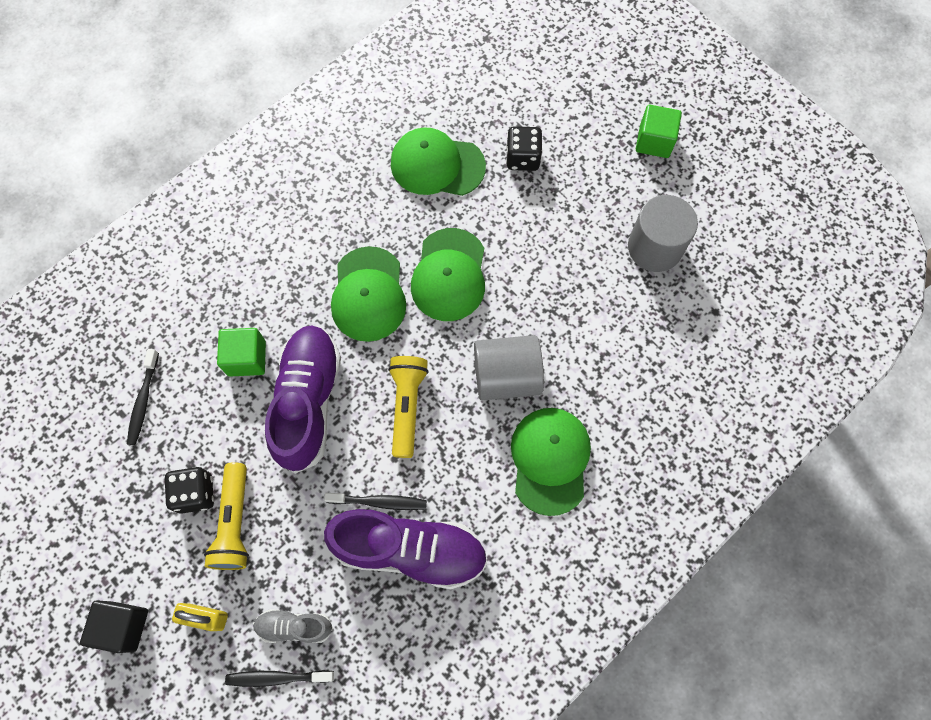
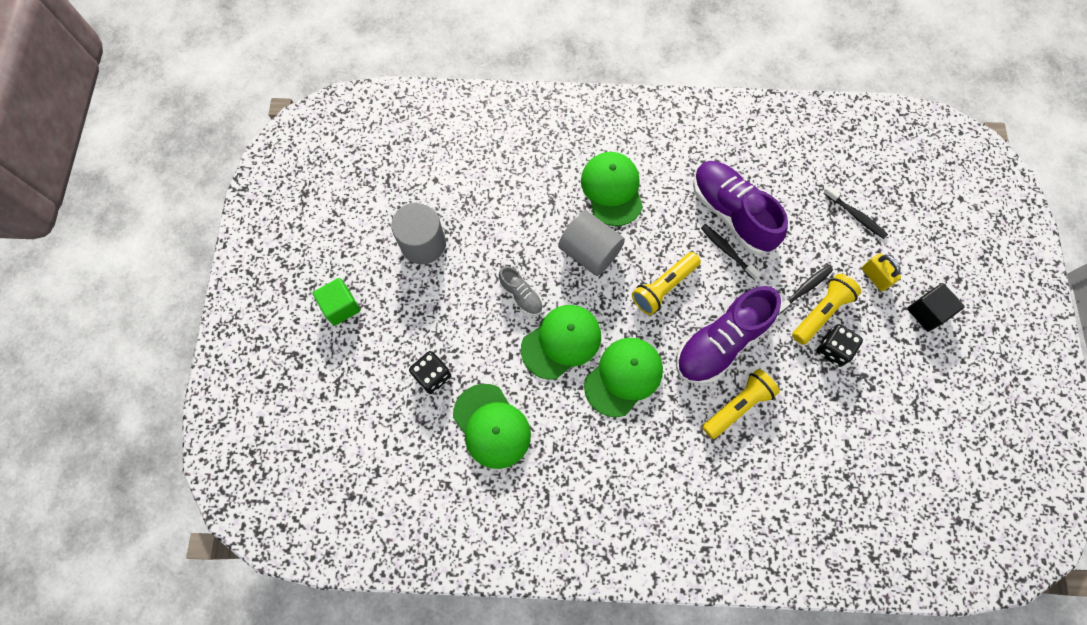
camera: 135 degrees left, 0 degrees up
(143, 401) = (826, 438): black toothbrush -> black toothbrush (804, 289)
(247, 358) = (737, 406): green cube -> yellow flashlight
(294, 626) = (827, 231): grey shoe -> grey shoe (521, 295)
(550, 460) = (612, 189): green cap -> green cap turned 120 degrees clockwise

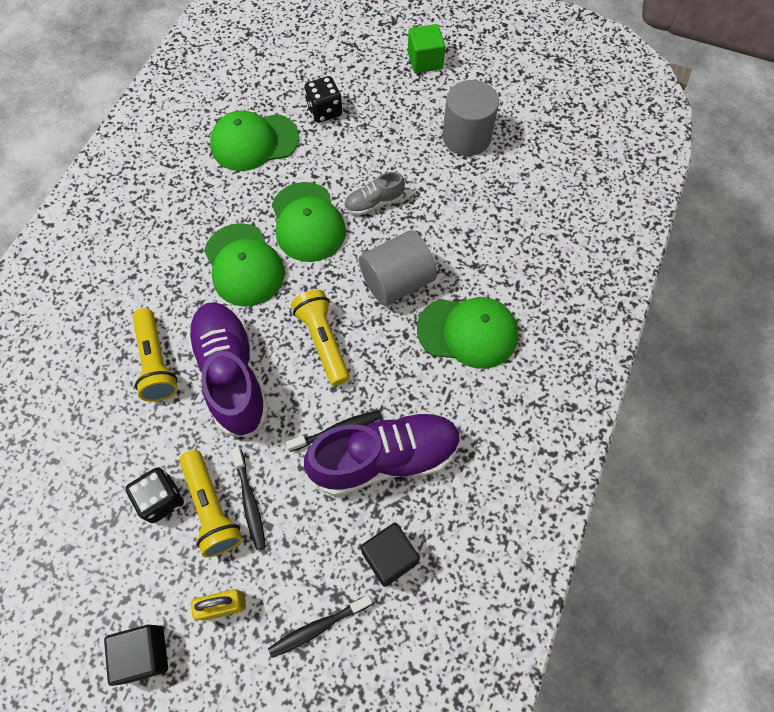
camera: 110 degrees right, 5 degrees down
(794, 189) = (389, 557): none -> black cube

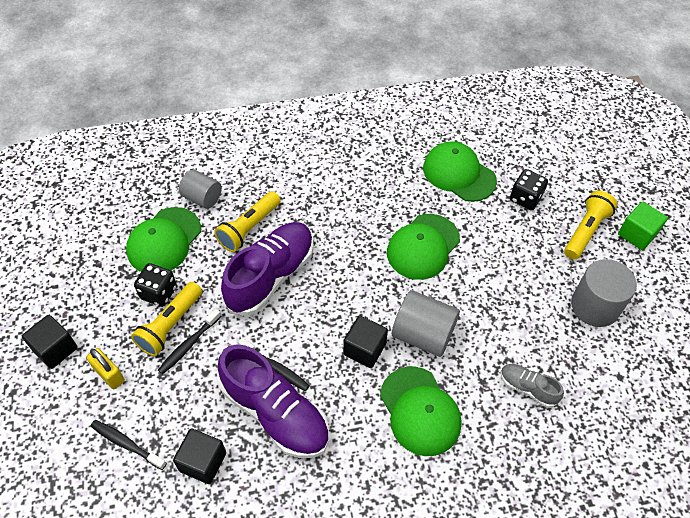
camera: 55 degrees right, 10 degrees down
(76, 387) = (202, 198): none -> grey cylinder
(244, 265) = (357, 230): green cap -> green cap (164, 241)
(323, 341) = (337, 316): yellow flashlight -> yellow flashlight (585, 231)
(374, 203) = (476, 278): grey shoe -> grey shoe (527, 388)
(375, 339) = (364, 349): none -> black cube

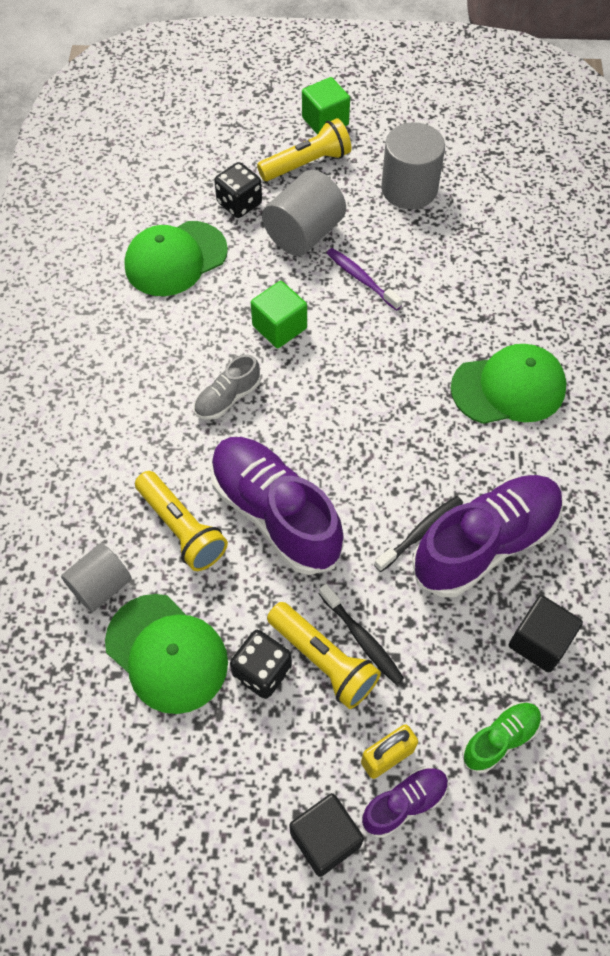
camera: 75 degrees left, 5 degrees up
(79, 390) = (404, 803): none -> purple shoe
(126, 444) = (500, 739): black toothbrush -> green shoe
(364, 349) = (415, 426): black cube -> none
(423, 246) = (279, 327): green cap -> green cube
(423, 334) = (408, 359): grey cylinder -> grey cylinder (304, 233)
(487, 289) = (361, 279): none -> purple toothbrush
(527, 388) = (498, 279): grey shoe -> grey shoe (227, 398)
(585, 231) = (306, 164): yellow flashlight -> yellow flashlight turned 105 degrees clockwise

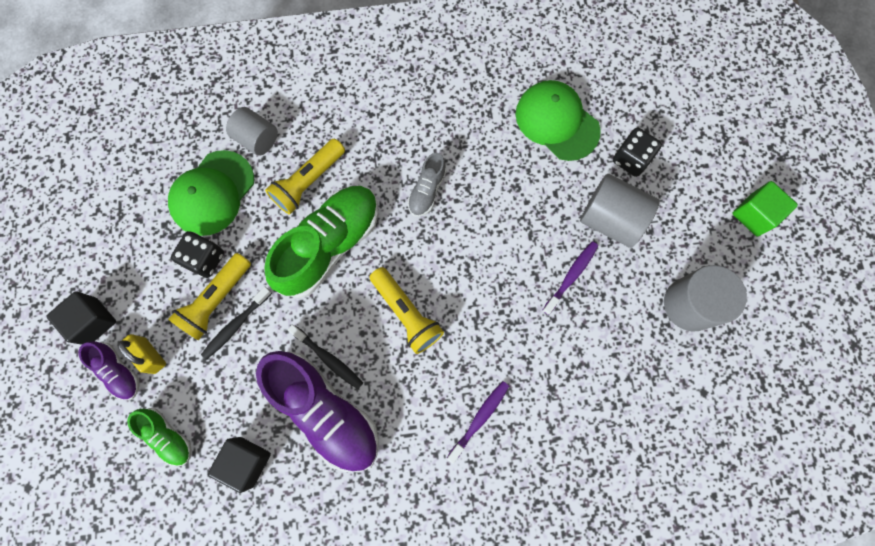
camera: 80 degrees right, 15 degrees up
(227, 398) = (427, 190): grey shoe -> grey shoe turned 105 degrees counterclockwise
(275, 514) = (330, 245): purple shoe -> green shoe
(279, 327) = (504, 217): green cube -> none
(306, 164) = (694, 207): yellow flashlight -> yellow flashlight (406, 313)
(508, 388) = (479, 419): green cap -> purple toothbrush

